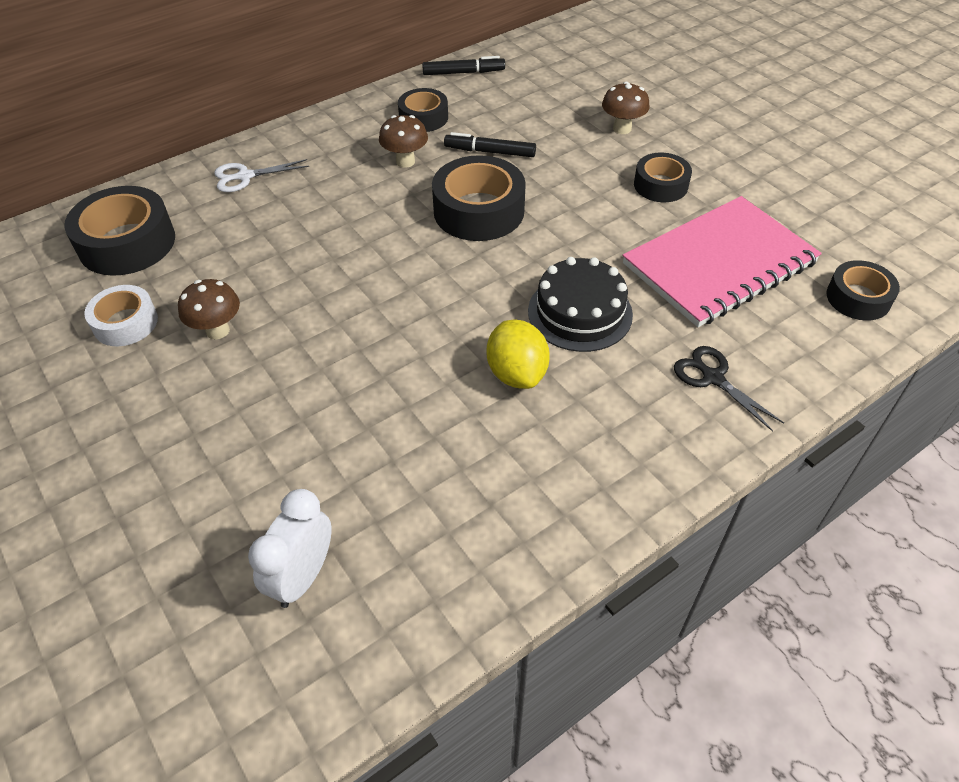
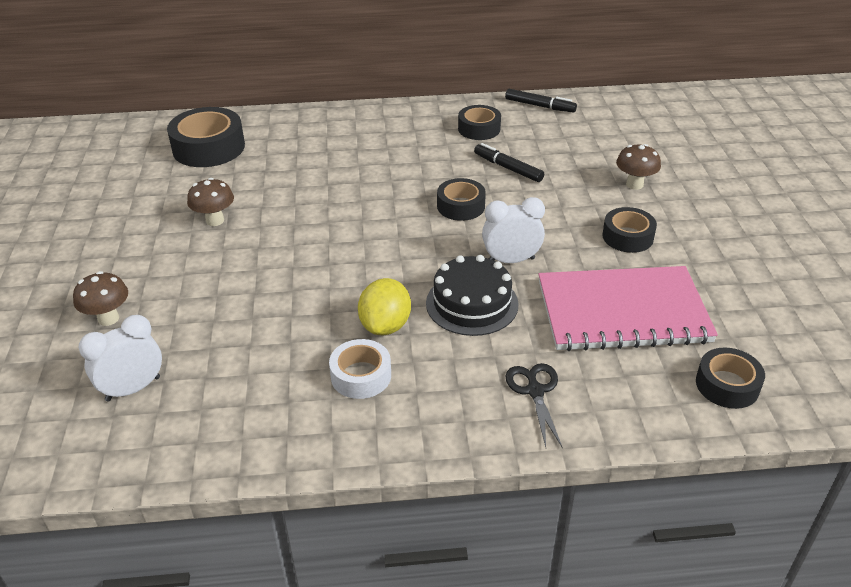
camera: 30 degrees right, 10 degrees down
(125, 323) = (166, 195): white tape -> white tape (361, 376)
(245, 176) = (317, 130): white scissors -> none
(405, 161) = (437, 155): brown mushroom -> brown mushroom (108, 318)
(479, 211) = (460, 206): black tape -> black tape, size x0.61
(577, 251) = (511, 260): none -> white clock

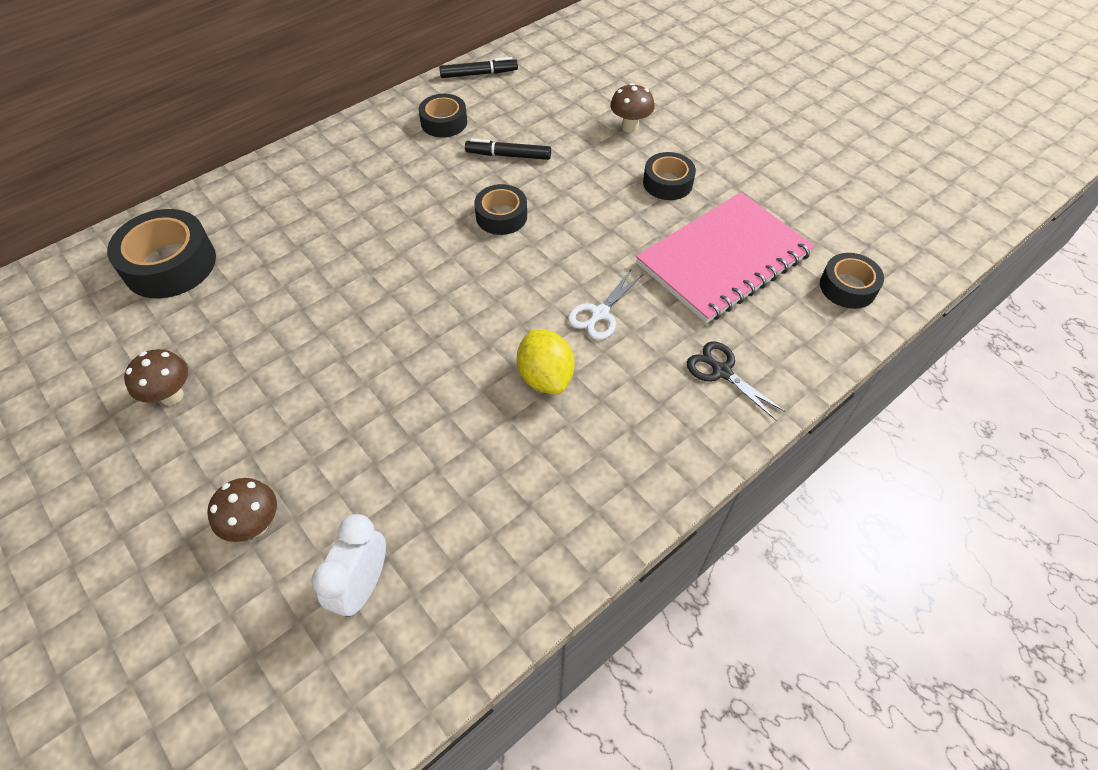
camera: 35 degrees left, 15 degrees up
(215, 220) = (264, 349): brown mushroom -> brown mushroom (171, 395)
(361, 376) = (570, 440): white tape -> none
(472, 303) = (599, 314): black cake -> white scissors
(511, 260) = (594, 253): white clock -> none

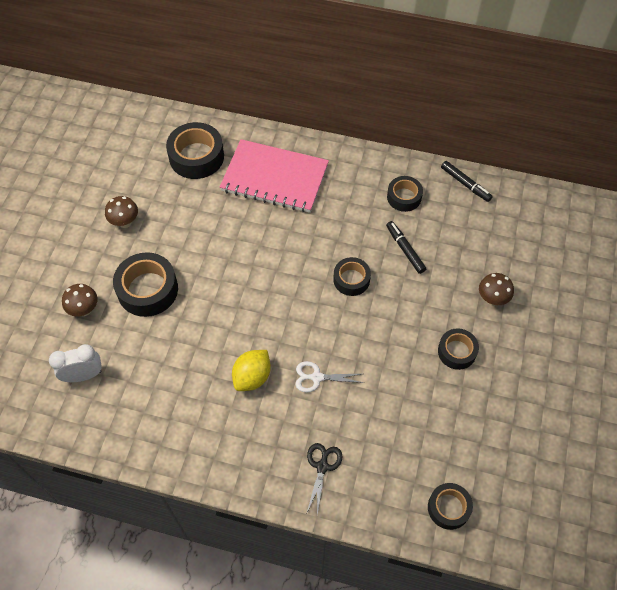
camera: 55 degrees right, 5 degrees up
(306, 425) = (147, 289): none -> black tape
(723, 259) = (414, 421): pink notebook -> pink notebook (275, 178)

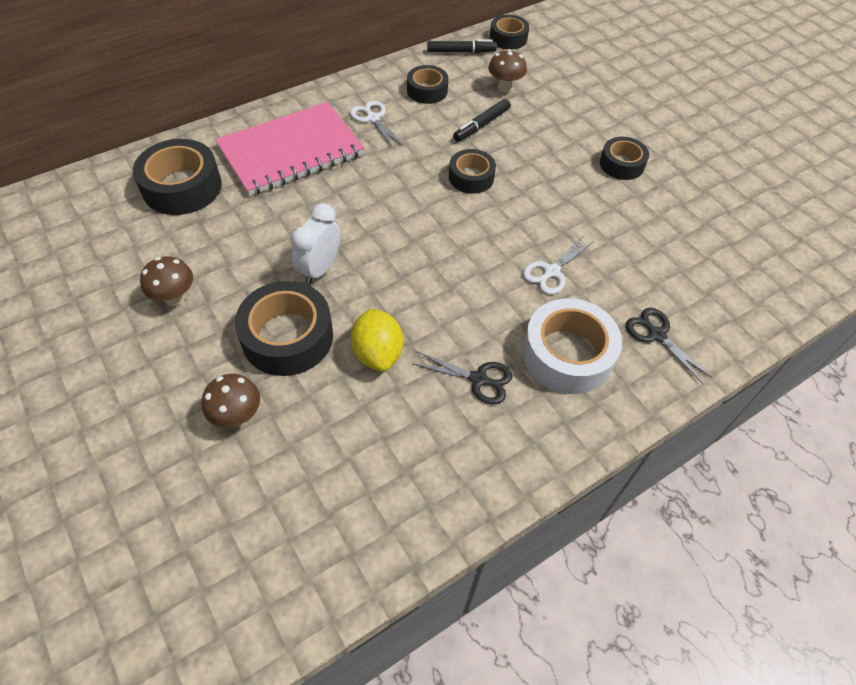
camera: 50 degrees left, 5 degrees down
(83, 375) = (325, 480): white clock -> white clock (320, 269)
(203, 397) = (478, 379): none -> black scissors
(252, 377) = (498, 321): yellow lemon -> yellow lemon (378, 353)
(261, 428) = (567, 354): none -> white tape
(346, 191) = (372, 118): none -> white scissors
(405, 249) = (481, 125): black marker -> black marker turned 60 degrees counterclockwise
(448, 508) = (778, 274): black tape -> black tape (508, 38)
(492, 299) = (592, 111): brown mushroom -> brown mushroom (504, 88)

